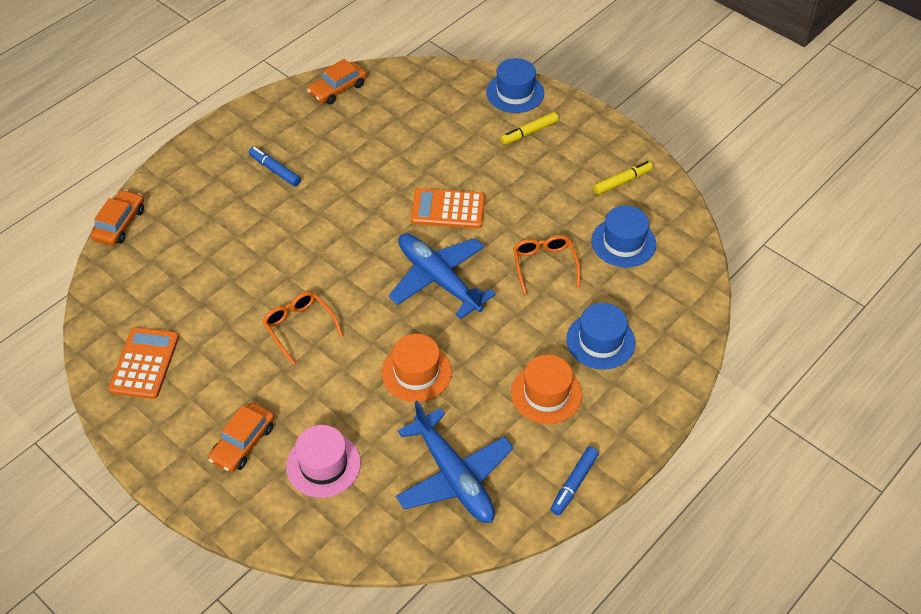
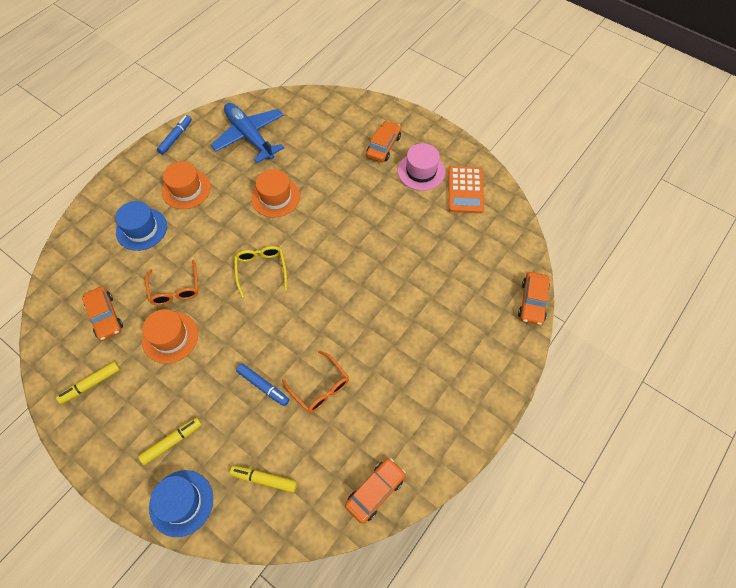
camera: 175 degrees right, 10 degrees up
(275, 170) = (416, 371): blue marker -> blue marker (263, 386)
(299, 327) = (363, 223): orange glasses -> orange glasses (320, 387)
(323, 465) = (331, 137): pink hat -> pink hat (421, 171)
(439, 102) = (264, 479): none -> yellow marker
(439, 280) = (261, 270): blue plane -> yellow glasses
(448, 209) = (254, 339): orange calculator -> none
(543, 217) = (170, 337): none -> orange hat
(623, 242) = (105, 316): blue hat -> orange car

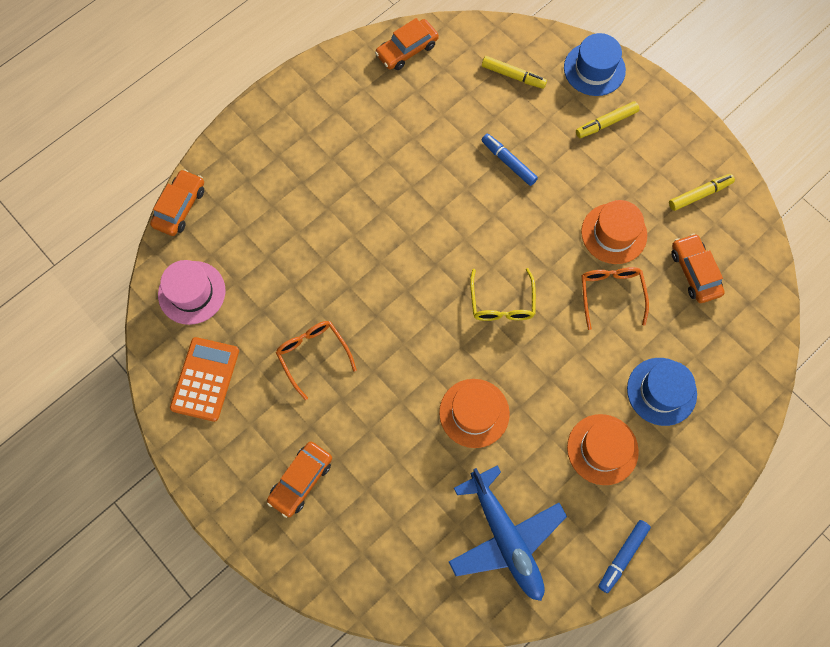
camera: 170 degrees left, 10 degrees up
(320, 387) = (447, 151): orange glasses -> orange glasses (313, 355)
(421, 171) = (258, 422): pink hat -> pink hat (192, 292)

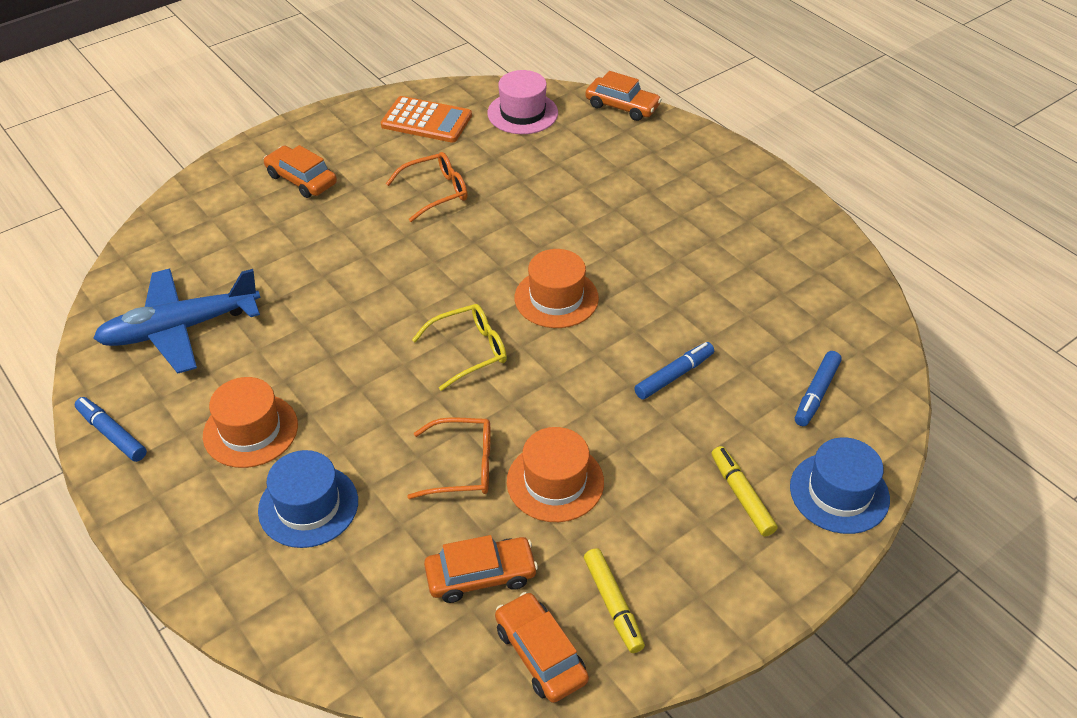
camera: 95 degrees right, 25 degrees down
(407, 50) = (846, 288): orange car -> orange car (540, 654)
(474, 413) = (334, 314): orange hat -> orange hat (556, 298)
(502, 303) = (469, 351): yellow glasses -> yellow glasses turned 150 degrees clockwise
(513, 76) = (816, 393): yellow marker -> blue marker

